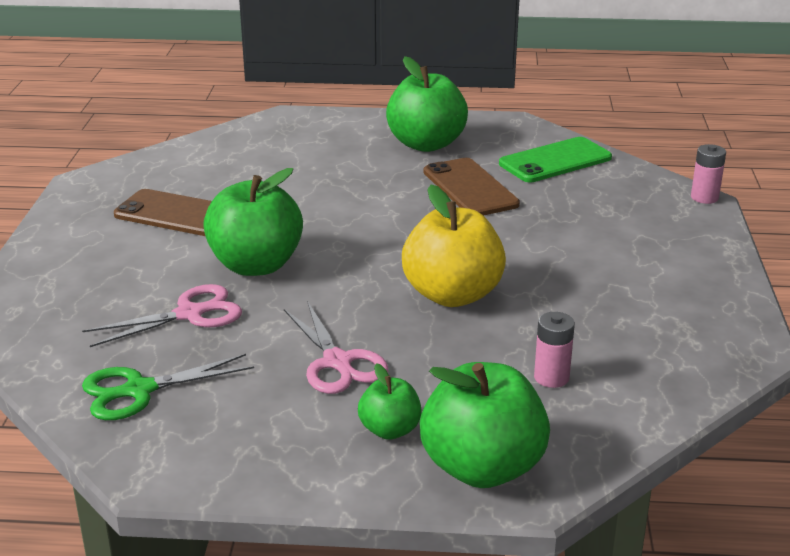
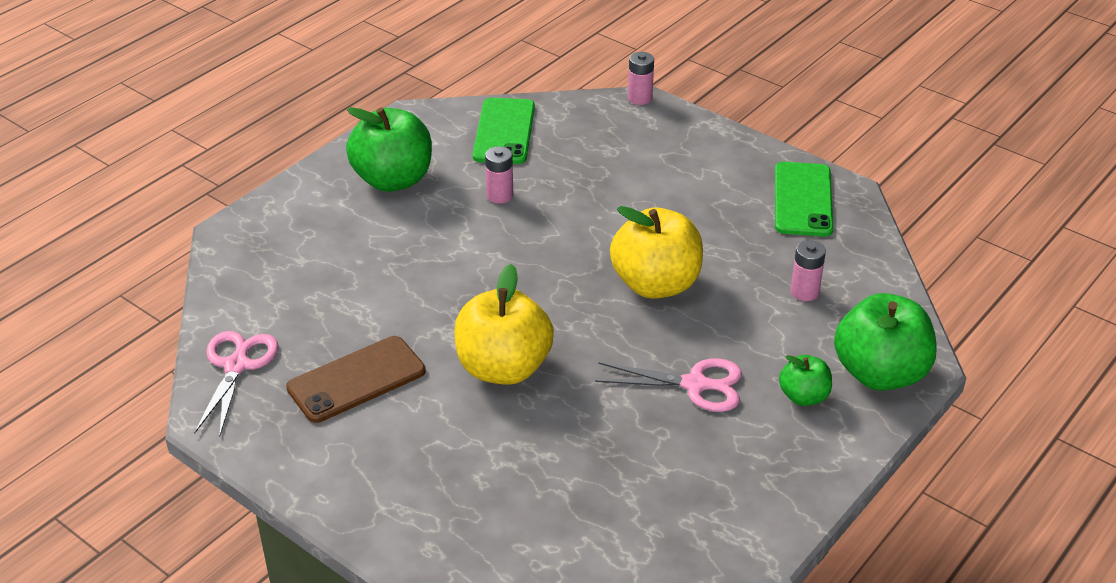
camera: 55 degrees left, 10 degrees up
(138, 390) = (639, 511): green scissors -> none
(190, 314) = (547, 437): pink scissors -> pink scissors (237, 365)
(256, 265) = (503, 368): green apple -> yellow apple
(470, 188) = (500, 195): brown phone -> pink battery
(695, 329) = (803, 200): none -> green phone

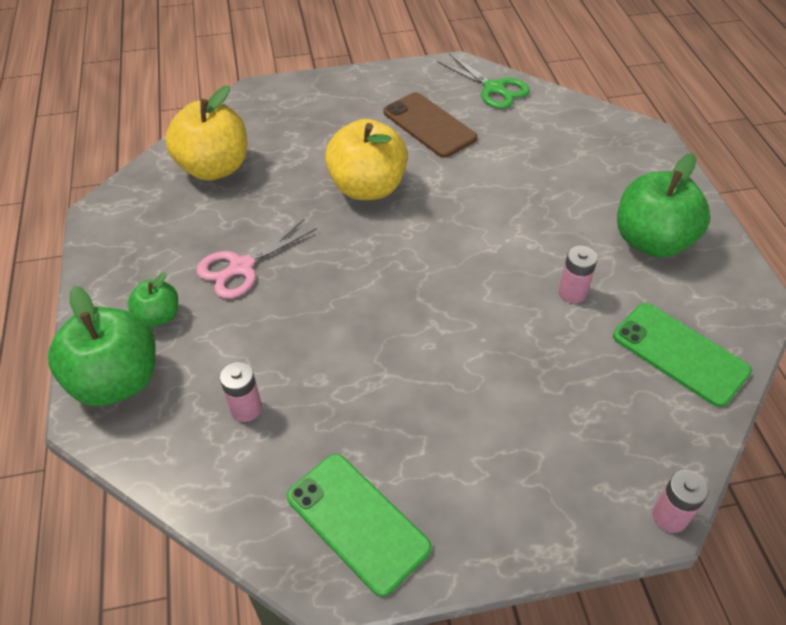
camera: 130 degrees right, 10 degrees up
(237, 365) = (494, 89): pink scissors -> green scissors
(356, 380) = (429, 125): brown phone -> brown phone turned 45 degrees counterclockwise
(656, 284) = (361, 317): yellow apple -> yellow apple (214, 168)

